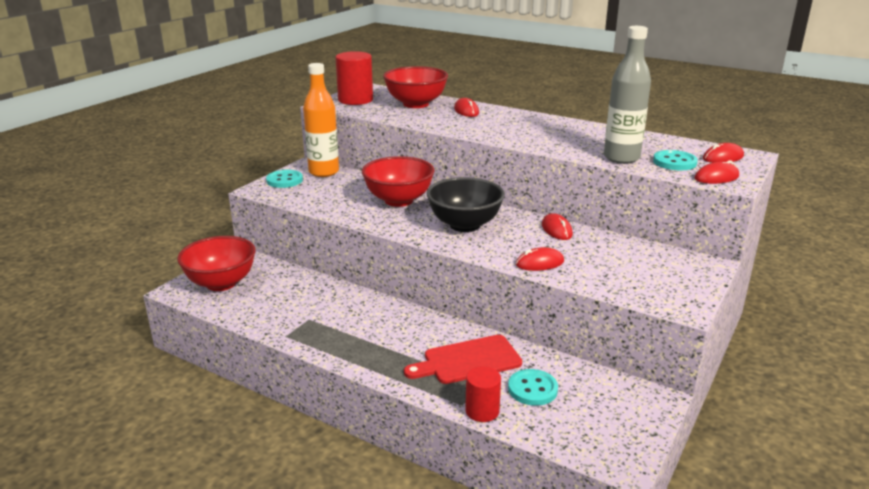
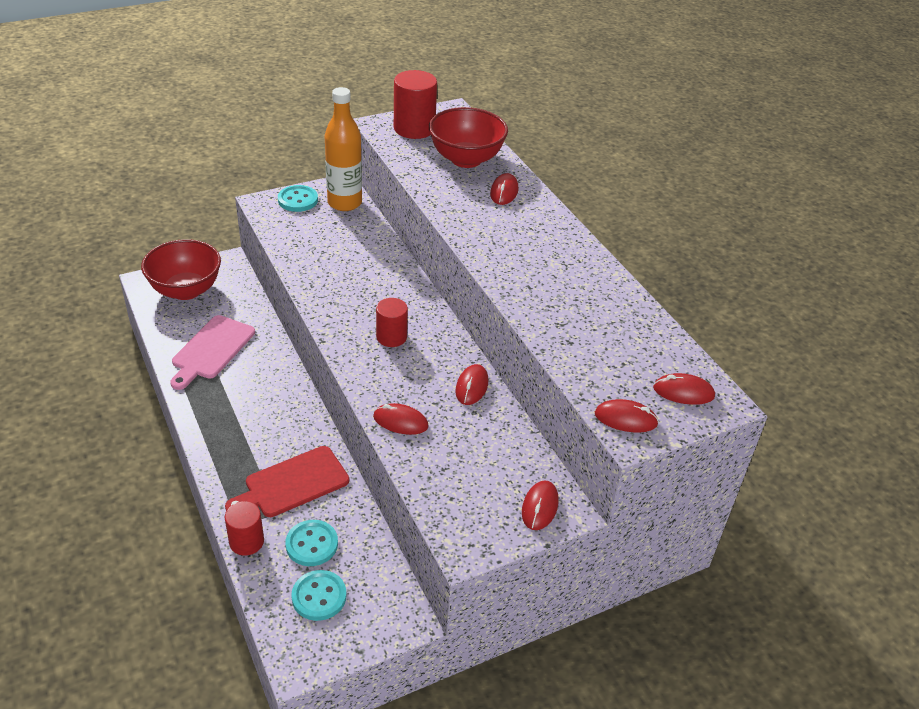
camera: 30 degrees right, 15 degrees up
(292, 310) = (211, 350): none -> pink cutting board
(398, 200) = (369, 274): red bowl -> none
(464, 225) = (391, 337): black bowl -> red cylinder
(468, 361) = (292, 483): red cutting board -> red cutting board turned 45 degrees counterclockwise
(621, 158) = (565, 340): grey bottle -> none
(674, 162) = (615, 374): turquoise button -> turquoise button (319, 596)
(691, 269) = (540, 507): none -> red mouse

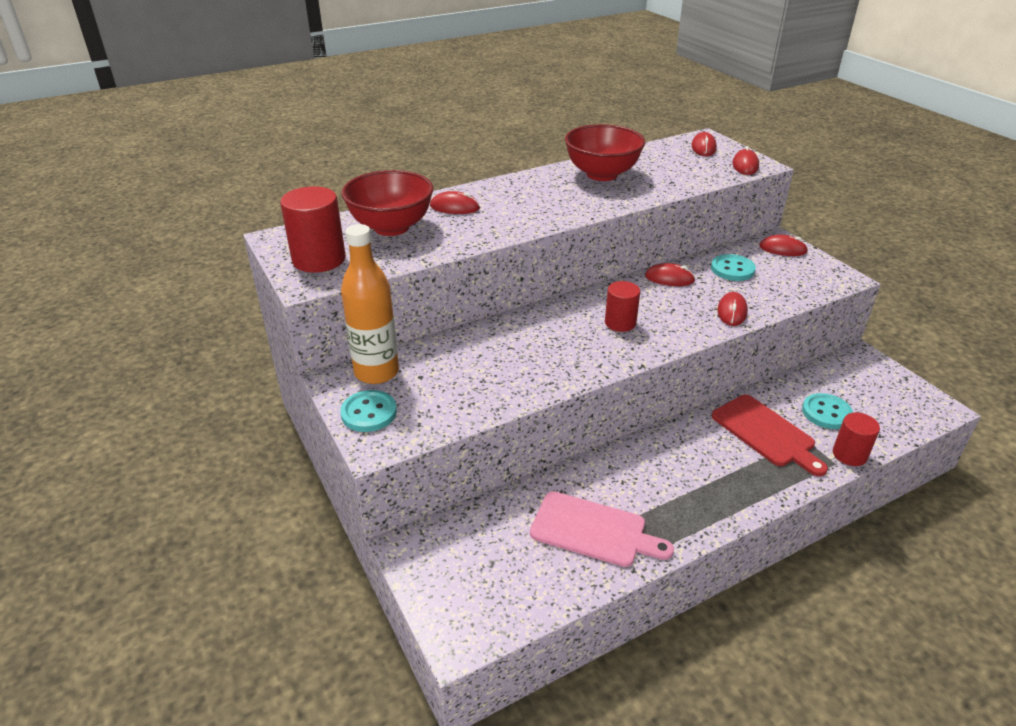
camera: 90 degrees left, 5 degrees down
(186, 290) = (475, 583): red bowl -> red bowl (602, 174)
(319, 596) = (874, 403): turquoise button -> turquoise button (732, 269)

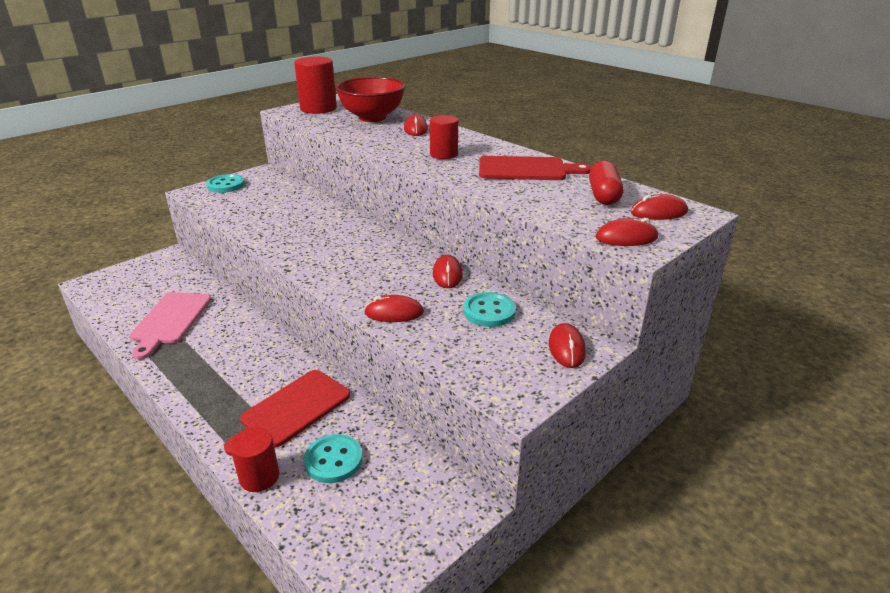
camera: 75 degrees right, 5 degrees down
(376, 372) = (270, 180): orange bottle -> none
(602, 174) = (526, 169): red bowl -> red cutting board
(620, 323) = (354, 255): red cylinder -> red cylinder (444, 154)
(668, 158) = (603, 195): none -> red capsule

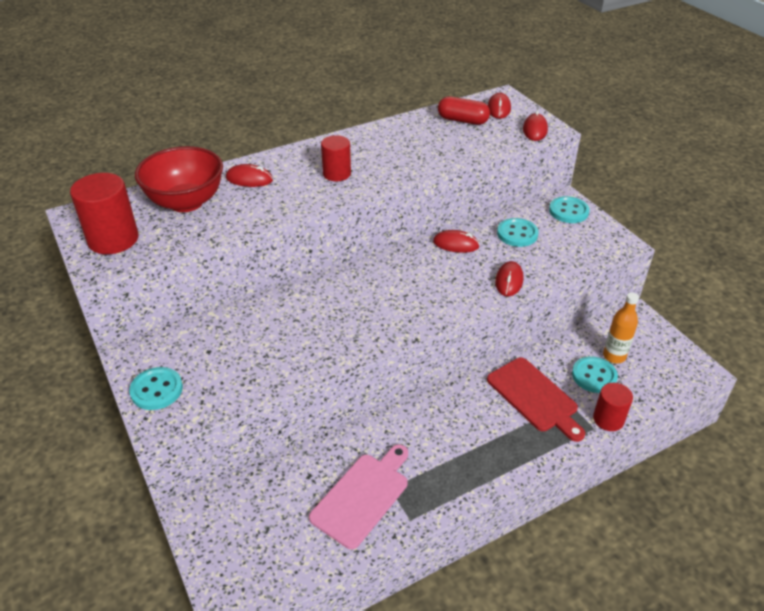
camera: 75 degrees left, 10 degrees up
(170, 320) = (362, 496): pink cutting board -> pink cutting board turned 75 degrees counterclockwise
(374, 479) = (614, 356): none -> orange bottle
(526, 169) = (395, 140): red cutting board -> none
(566, 348) = (568, 211): red mouse -> turquoise button

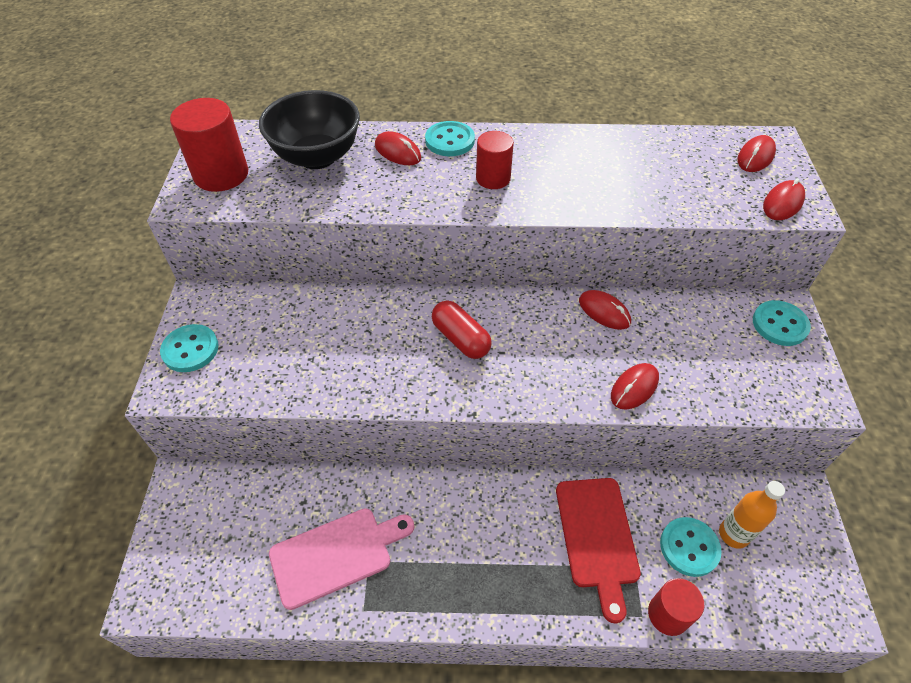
camera: 30 degrees right, 10 degrees up
(186, 202) = (317, 157): red bowl -> black bowl
(462, 120) = (695, 158): red capsule -> red capsule (460, 339)
(517, 234) = (689, 329): turquoise button -> turquoise button (450, 141)

